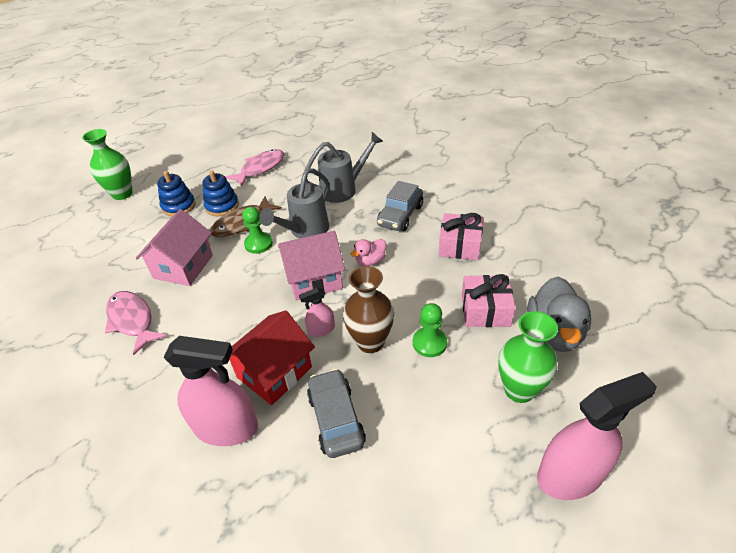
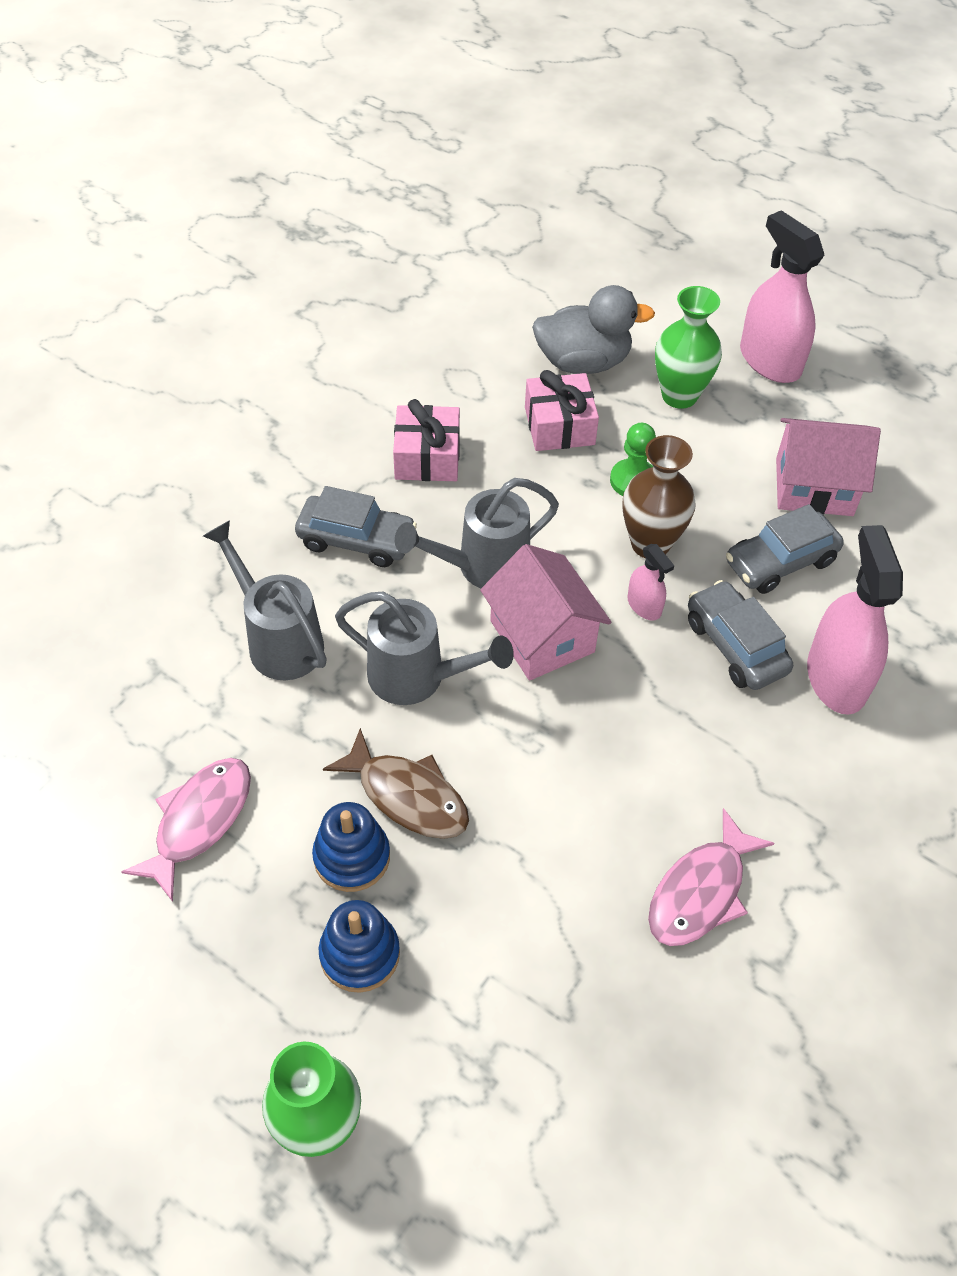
camera: 105 degrees left, 10 degrees up
(183, 266) = (551, 860): pink house -> pink house (814, 487)
(258, 244) = (465, 747): green pawn -> none
(260, 168) = (199, 821): pink fish -> pink fish turned 90 degrees clockwise
(274, 372) = (735, 646): red house -> grey car
(370, 261) = (483, 567): pink duck -> grey watering can

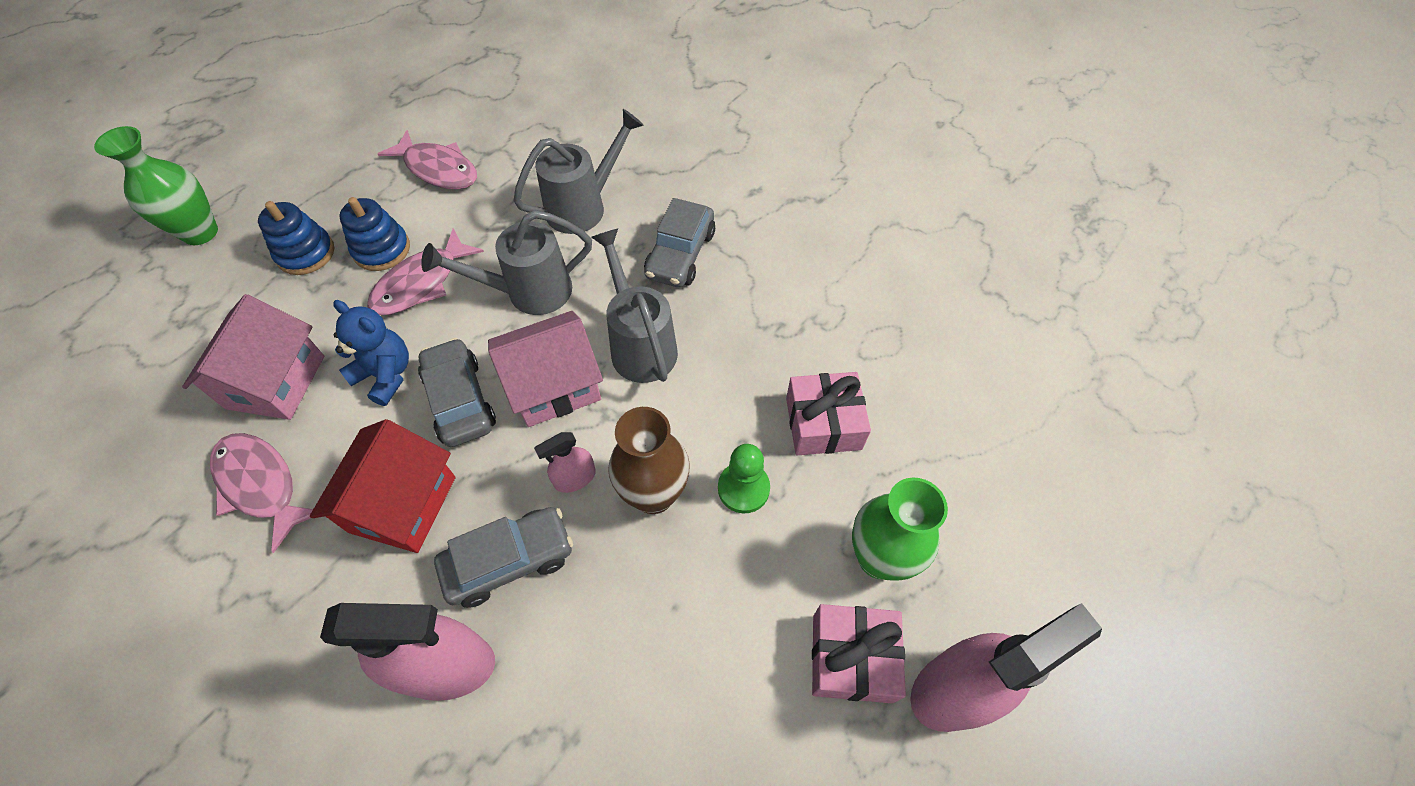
camera: 95 degrees right, 5 degrees up
(407, 796) = (421, 283): brown fish -> pink fish
(417, 677) = (529, 292): grey watering can -> grey watering can turned 45 degrees clockwise
(427, 457) = (777, 307): pink gift -> pink gift (852, 658)
(545, 802) = (386, 375): none -> blue teddy bear
(583, 362) = (925, 456): grey duck -> none
(697, 747) = (403, 504): none -> red house
(780, 562) = (614, 633): grey car -> grey car (460, 400)
(814, 487) = (727, 703): pink house -> pink house (276, 382)

